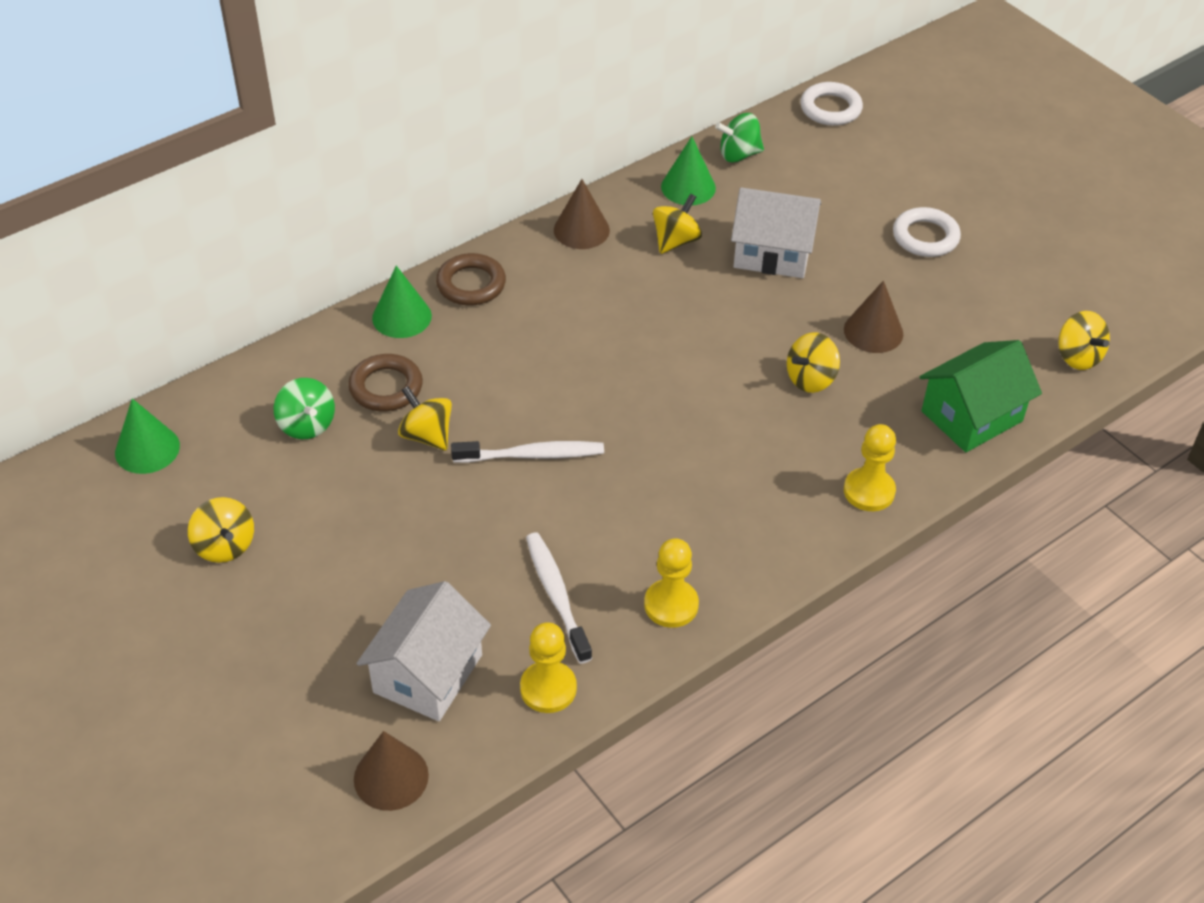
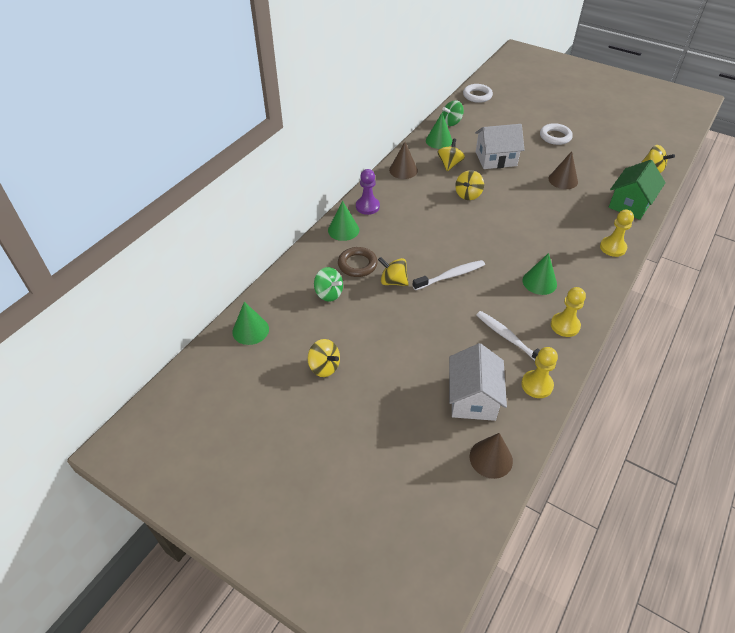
camera: 20 degrees left, 0 degrees up
(471, 284) = (367, 206): brown ring -> purple pawn
(682, 514) = (539, 282): none -> green cone
(810, 379) = (551, 207): yellow spinning top -> yellow spinning top (468, 194)

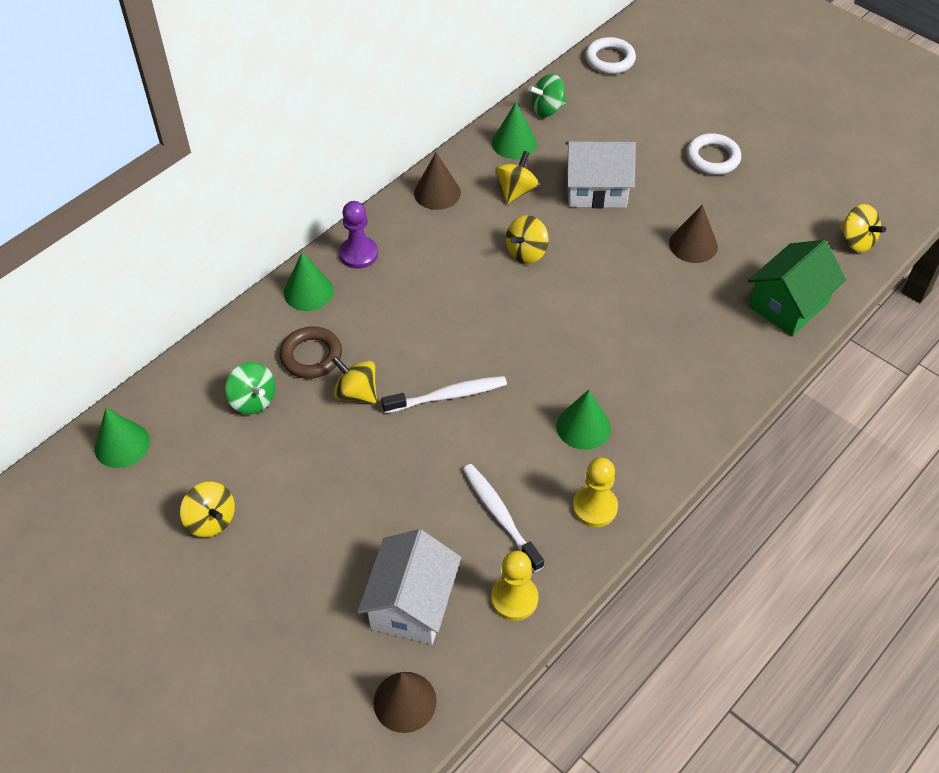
camera: 10 degrees right, 5 degrees up
(612, 247) = (725, 381): yellow pawn -> none

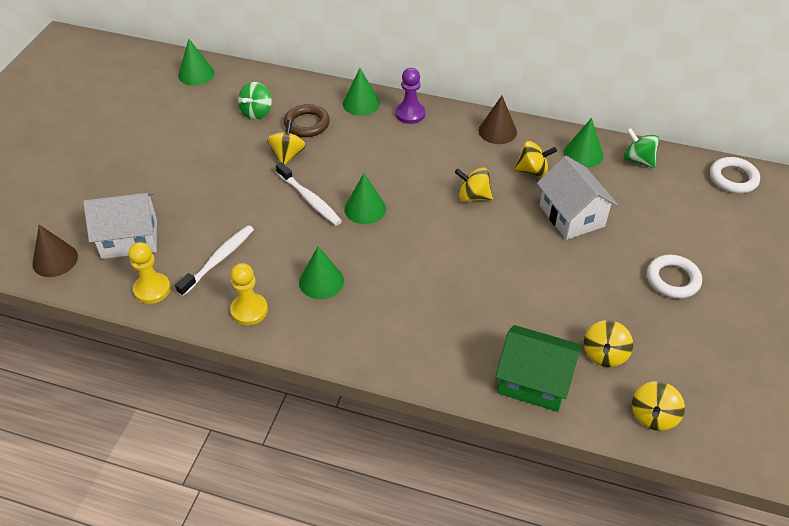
camera: 65 degrees right, 5 degrees down
(211, 520) = (157, 129): yellow spinning top -> yellow spinning top (604, 354)
(492, 350) = (365, 209): none -> green cone
(693, 244) = (557, 295): brown cone -> none

